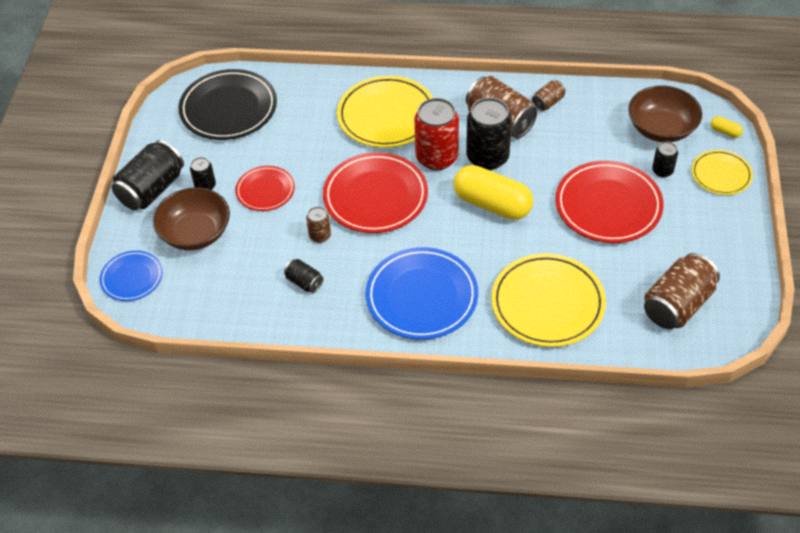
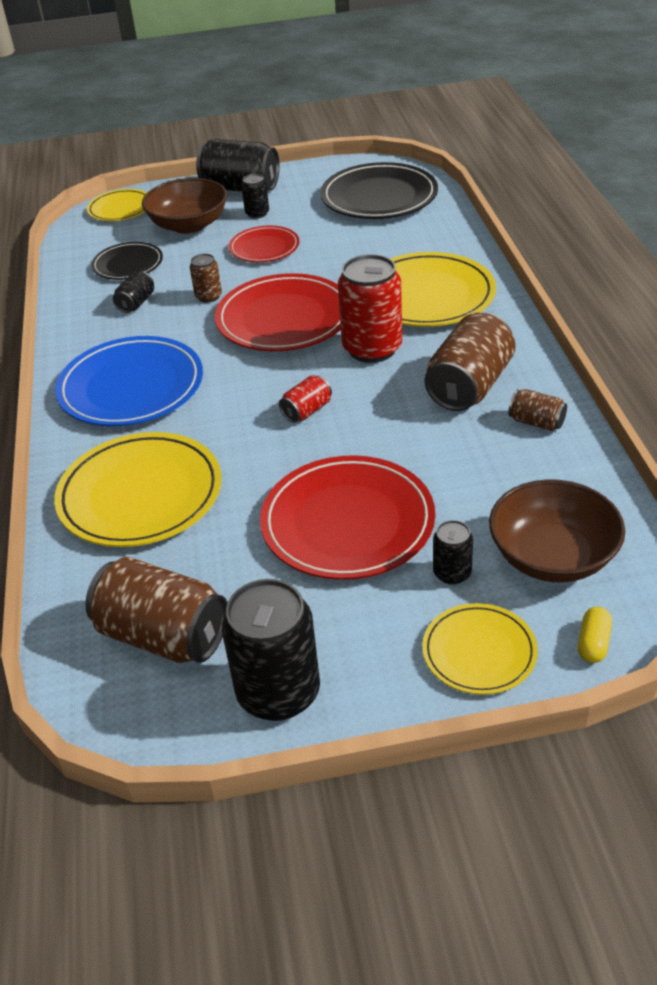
camera: 75 degrees right, 10 degrees down
(132, 278) = (120, 209): blue plate -> yellow plate
(238, 282) = (128, 264): none -> black plate
(487, 157) = (393, 389): black can -> black can (278, 693)
(492, 204) = (307, 411): yellow capsule -> red can

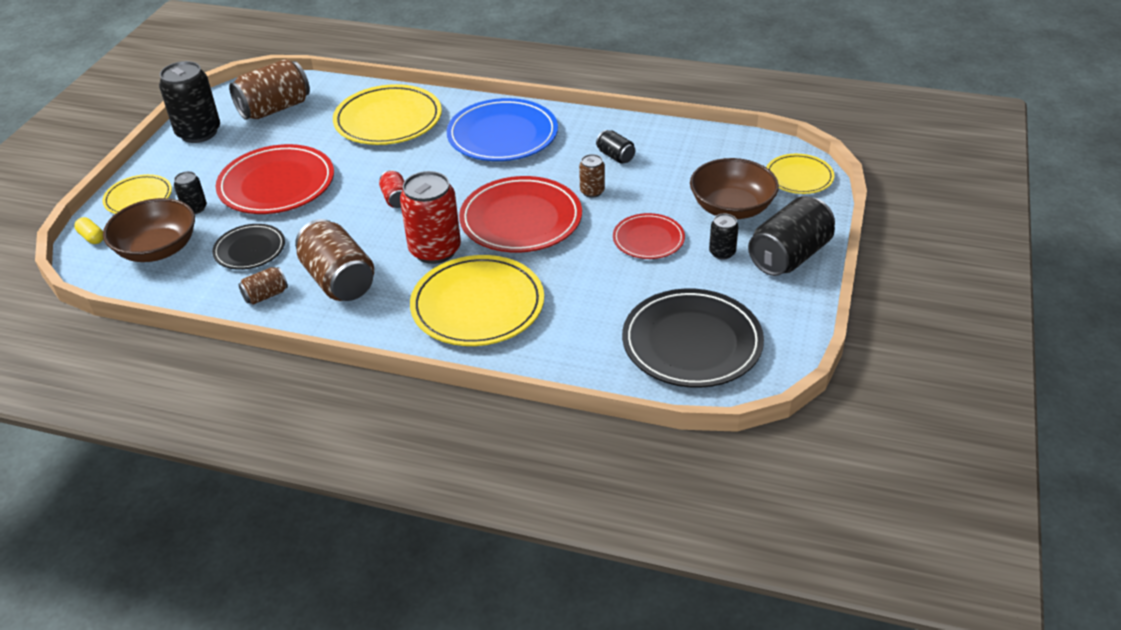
camera: 115 degrees right, 0 degrees up
(128, 264) = (684, 163): black plate -> black plate (250, 250)

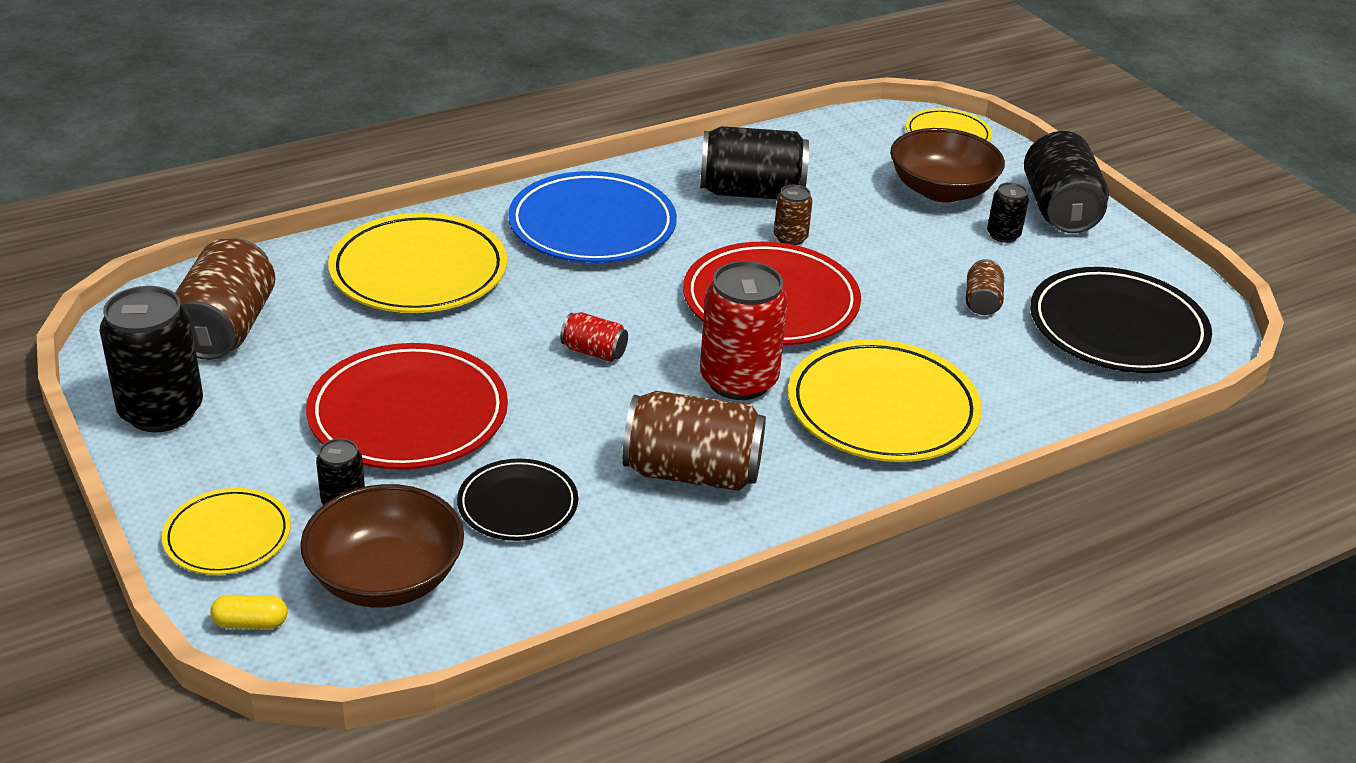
camera: 50 degrees left, 5 degrees down
(266, 295) = (636, 540): brown can -> brown can (982, 302)
(615, 156) = (751, 192): black can -> black can, size x2.01
(648, 239) = (922, 257): red plate -> none

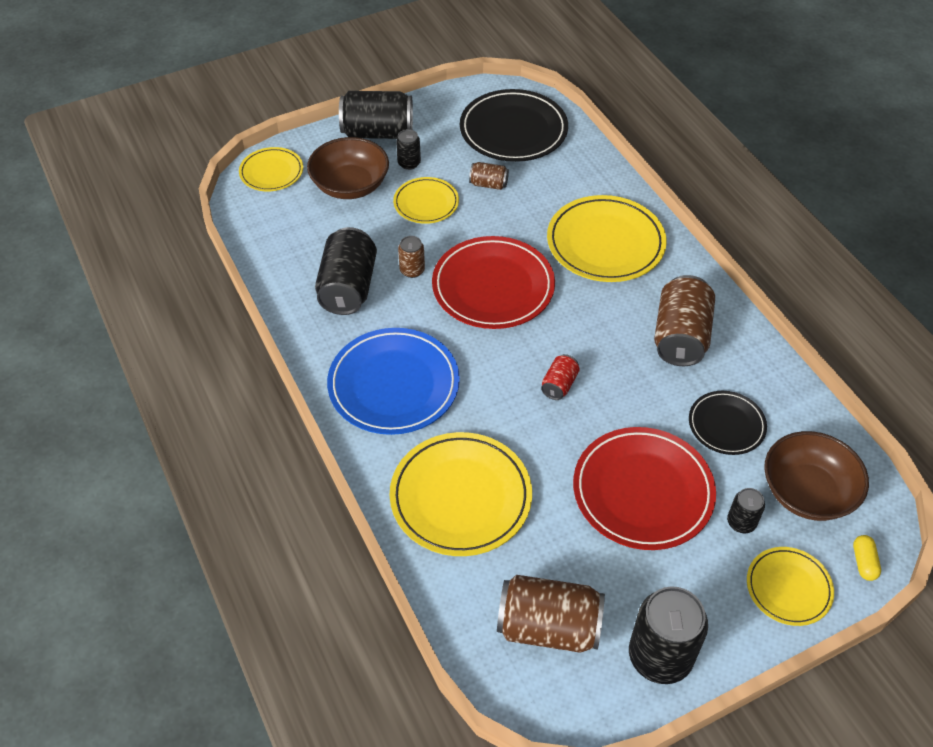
camera: 85 degrees left, 15 degrees up
(738, 380) = (584, 309): red can -> none
(924, 249) = (426, 203): none -> yellow plate

